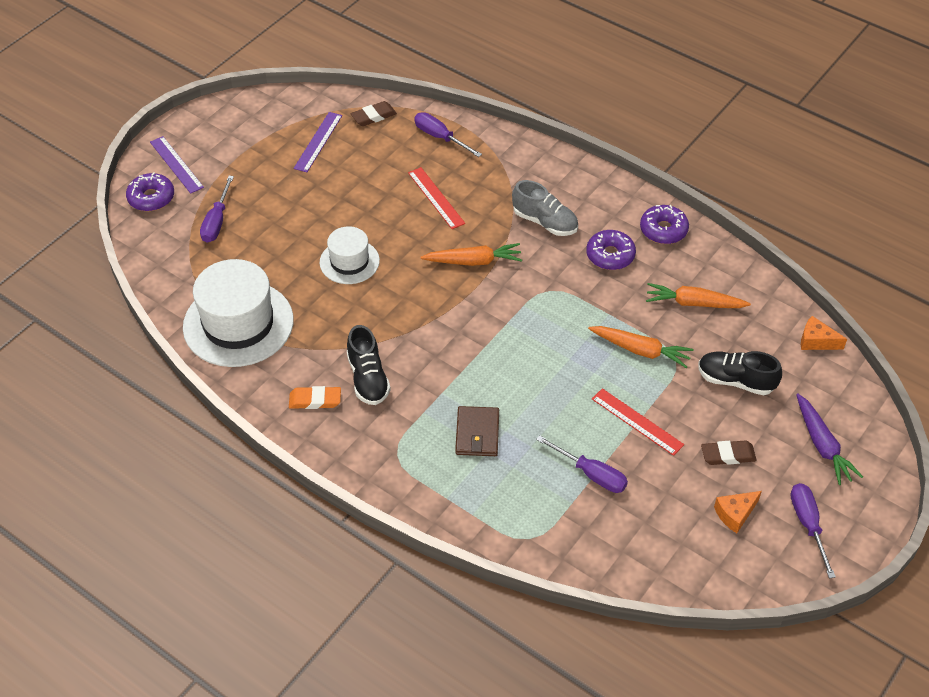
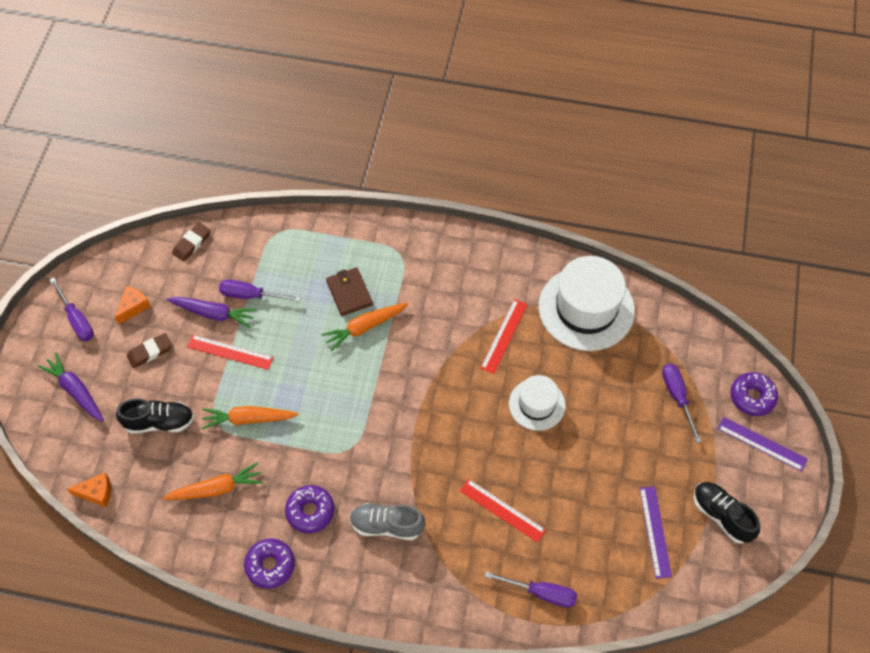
camera: 155 degrees right, 10 degrees up
(315, 400) = (484, 270): orange eraser -> none
(339, 330) = (504, 336): none -> red ruler
(368, 378) = (456, 304): black shoe -> black shoe (721, 515)
(373, 116) = (624, 592): brown eraser -> brown eraser (192, 243)
(473, 261) = (430, 451): orange carrot -> orange carrot (365, 327)
(642, 470) = (213, 313): none -> purple carrot

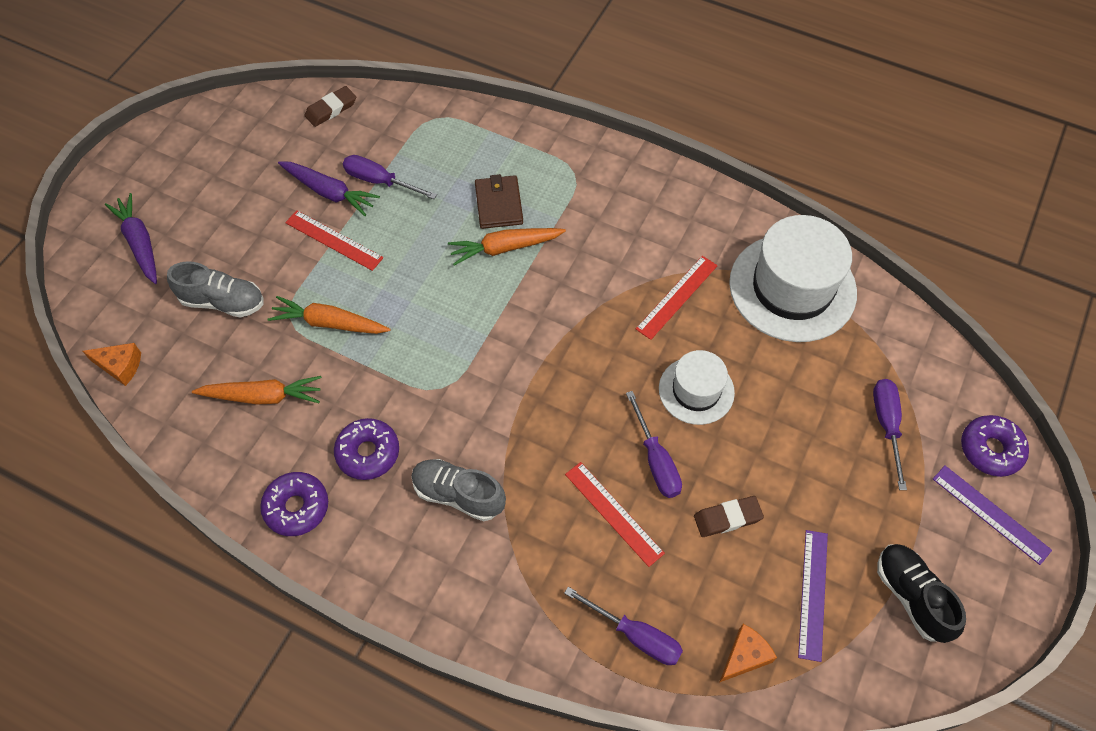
camera: 15 degrees right, 0 degrees up
(77, 319) = (170, 164): purple screwdriver -> purple screwdriver (656, 460)
(133, 307) = (239, 164): orange cheese -> orange cheese (744, 656)
(150, 352) = (240, 219): brown eraser -> brown eraser (727, 518)
(159, 422) = (223, 302): black shoe -> grey shoe

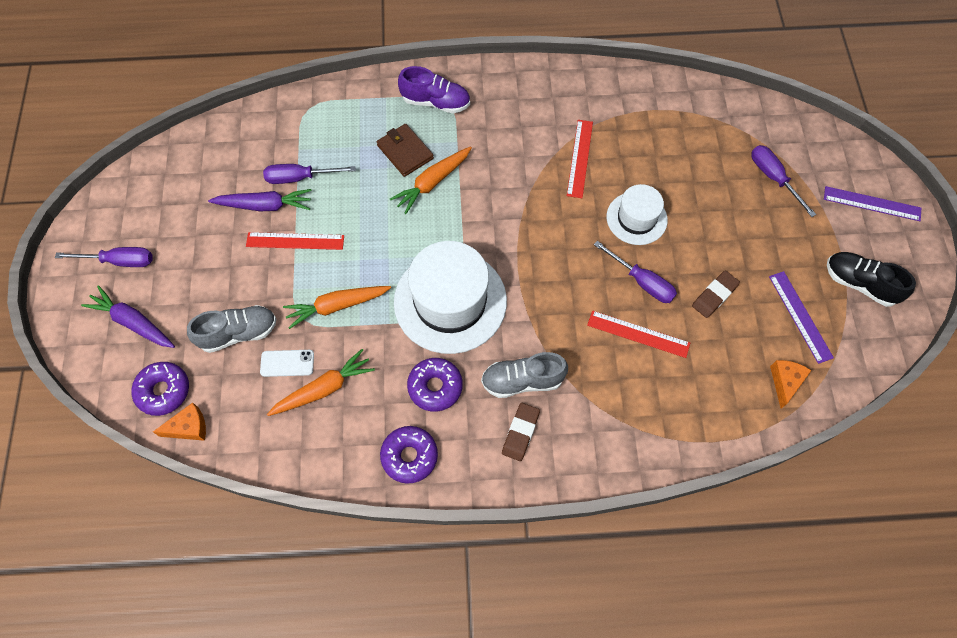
camera: 30 degrees left, 5 degrees up
(246, 353) = (287, 363): none -> white phone
(331, 109) = (219, 139): brown eraser -> brown eraser (520, 433)
(564, 169) = (436, 102): none -> purple shoe
(635, 635) = (708, 409): purple screwdriver -> purple screwdriver (119, 261)
(792, 287) = (653, 113): white hat -> white hat (450, 301)
(990, 449) = (845, 161): purple donut -> purple donut (163, 391)

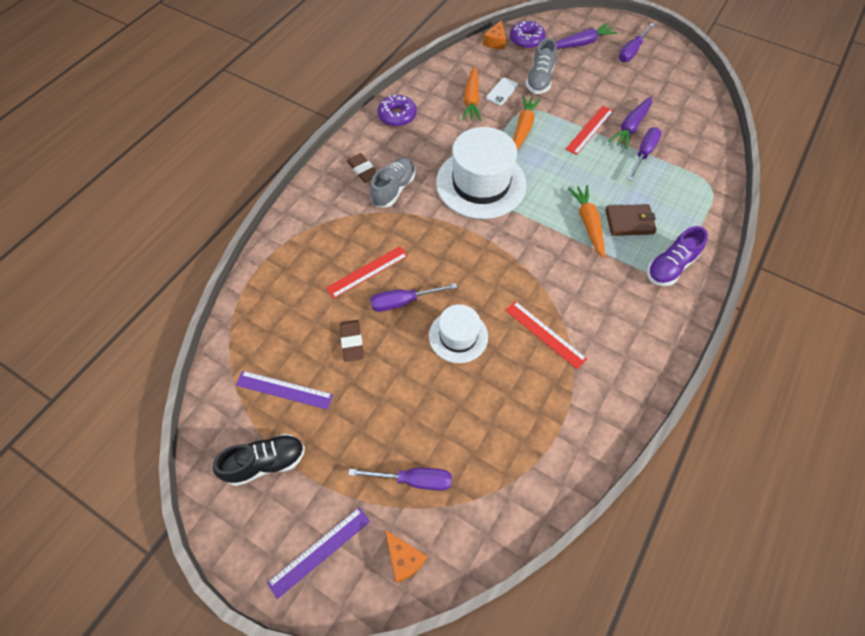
camera: 125 degrees right, 5 degrees down
(435, 387) = (428, 147): purple donut -> none
(785, 382) = (252, 337): orange cheese -> orange cheese (404, 558)

